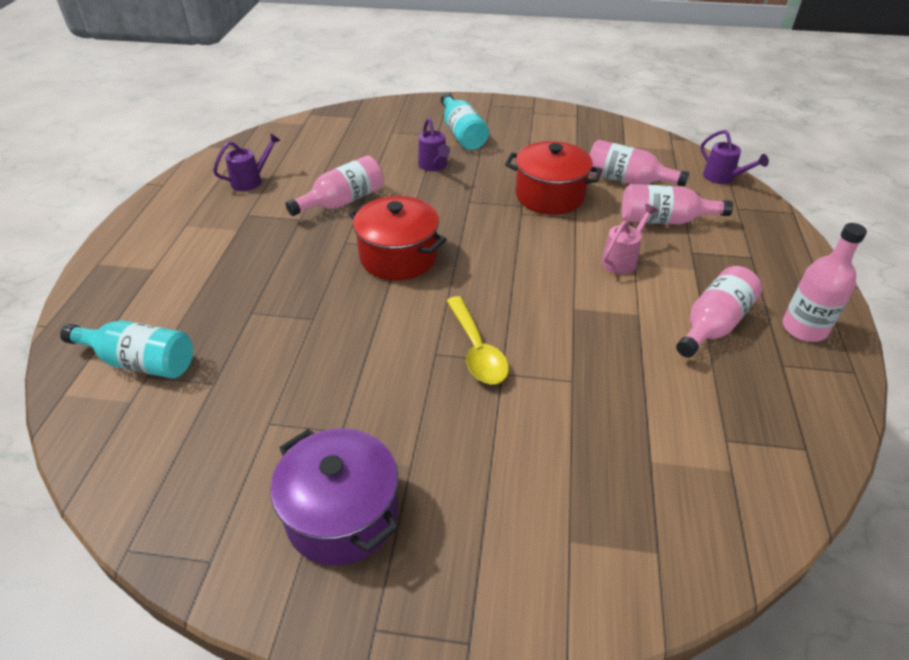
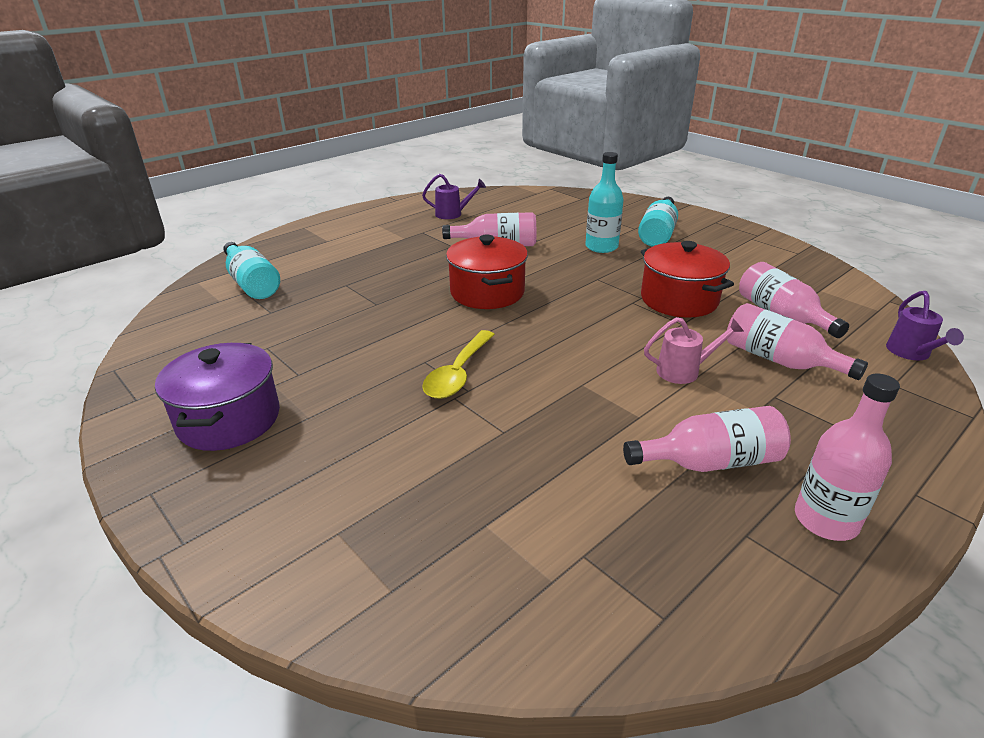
camera: 40 degrees right, 10 degrees down
(434, 166) = (601, 247): purple watering can -> turquoise bottle

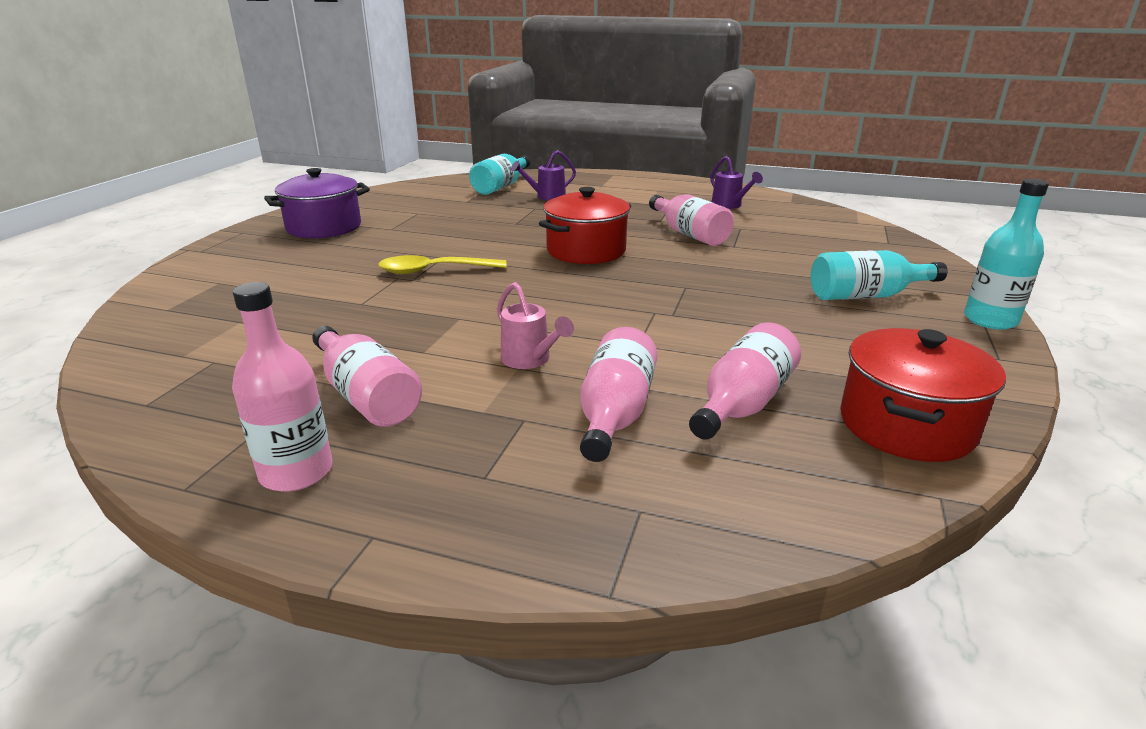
camera: 60 degrees right, 5 degrees down
(601, 247) = (770, 275): turquoise bottle -> turquoise bottle (990, 320)
(679, 300) = (695, 334): red pot -> red pot (906, 425)
(911, 353) = (761, 525): purple watering can -> purple watering can (546, 197)

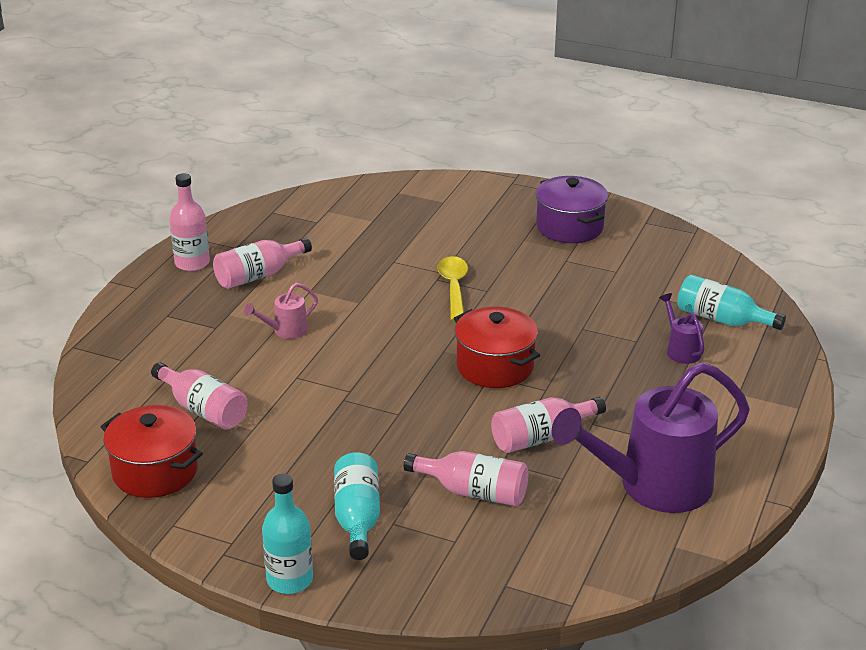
camera: 95 degrees right, 5 degrees up
(615, 413) = (209, 359): pink bottle -> pink bottle (474, 492)
(729, 205) = (653, 486): purple watering can -> purple watering can, size x2.35

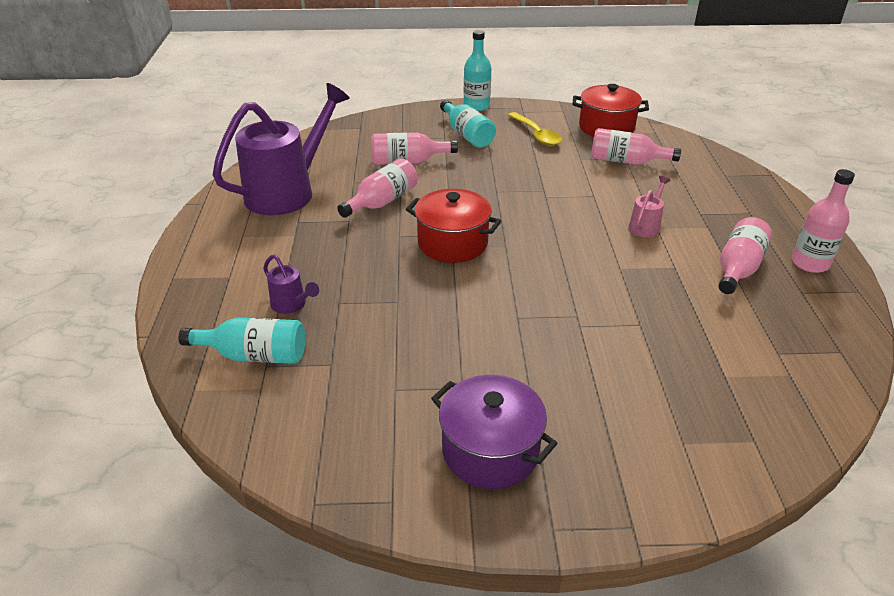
camera: 155 degrees right, 5 degrees up
(454, 288) = (551, 310): yellow spoon -> yellow spoon (537, 135)

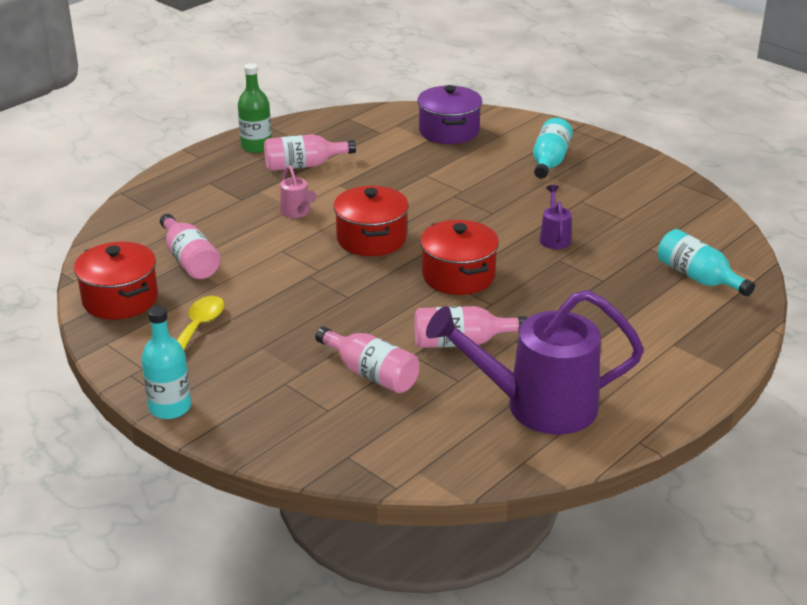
camera: 135 degrees left, 5 degrees down
(292, 305) = (641, 296): purple watering can -> purple watering can (554, 237)
(467, 135) = (258, 372): turquoise bottle -> turquoise bottle (549, 161)
(490, 450) = (603, 174): purple pot -> purple pot (449, 131)
(559, 236) = (371, 239): none -> red pot
(646, 226) = (297, 212): pink watering can -> pink watering can turned 105 degrees counterclockwise
(810, 263) = (256, 146): pink bottle -> green bottle

